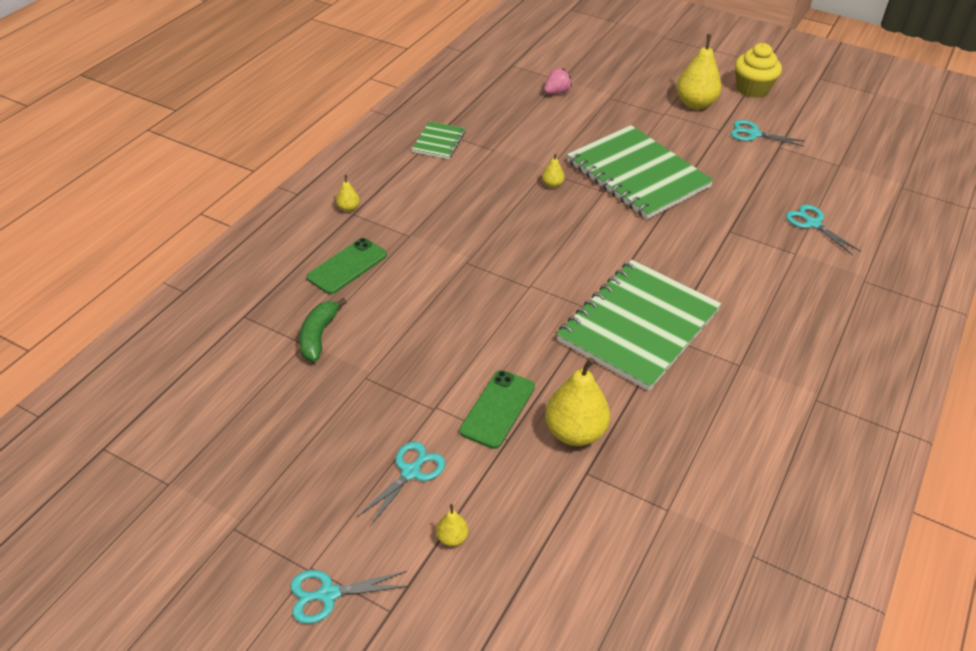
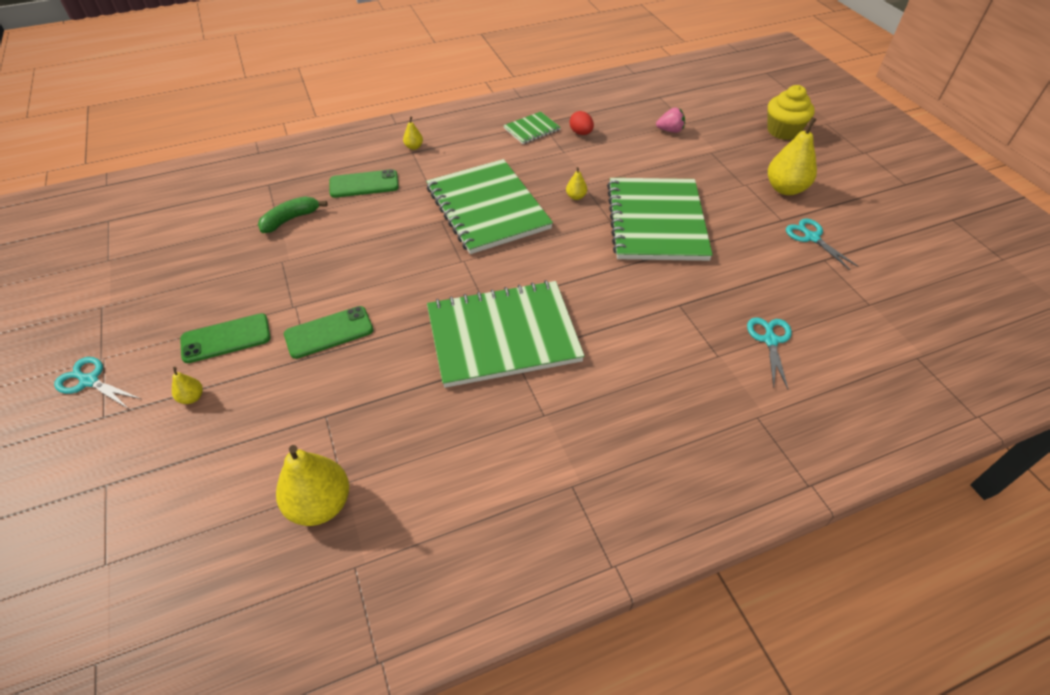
camera: 40 degrees right, 5 degrees up
(410, 472) = (226, 338): turquoise scissors -> green phone
(486, 126) = (581, 133): none -> red egg
(492, 230) = (487, 208): none -> green notebook
(575, 432) = (355, 382): yellow pear -> yellow pear (320, 504)
(752, 89) = (862, 199): yellow cupcake -> yellow cupcake (783, 131)

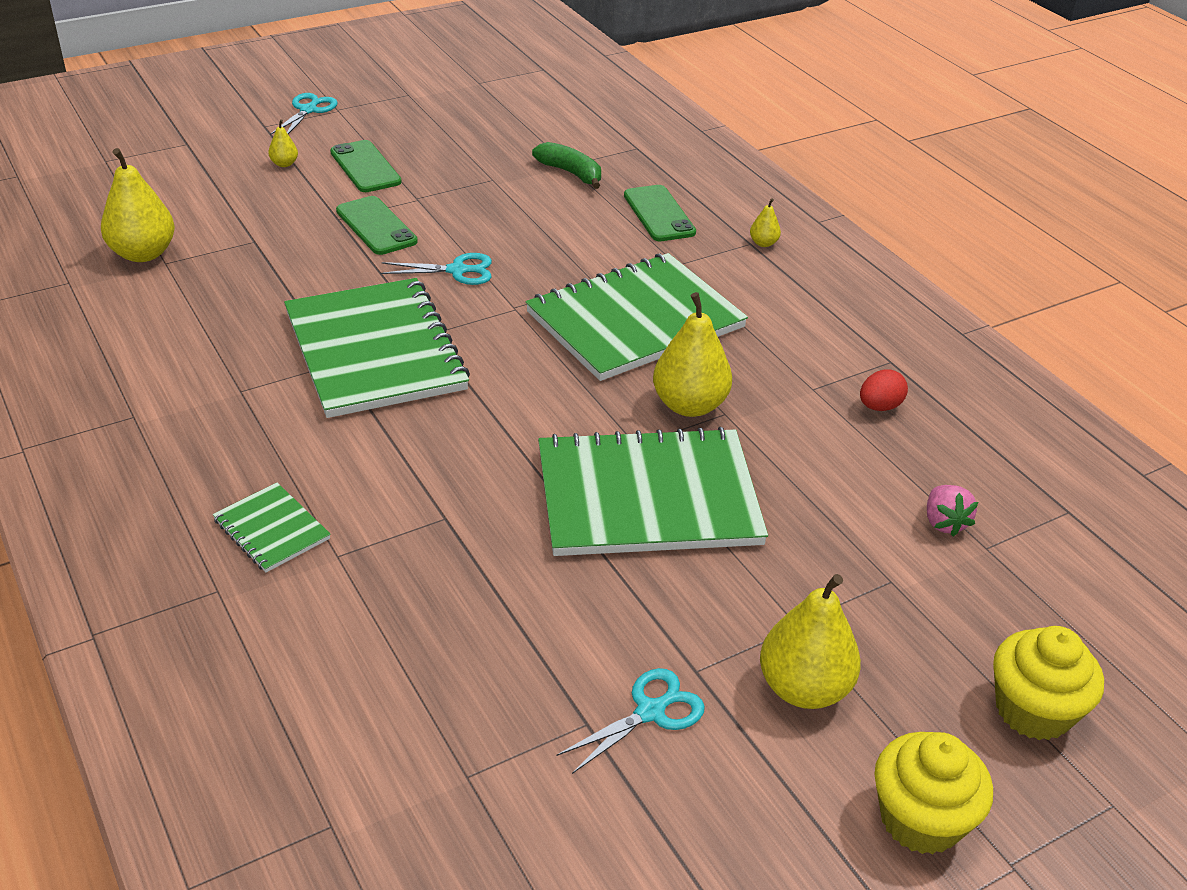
camera: 80 degrees right, 10 degrees down
(531, 129) = (865, 351): green notebook -> green notebook (272, 529)
(576, 197) = (689, 405): yellow pear -> yellow pear, size x2.17
(770, 340) = (370, 620): turquoise scissors -> turquoise scissors (457, 270)
(849, 170) = (920, 819): none -> yellow cupcake

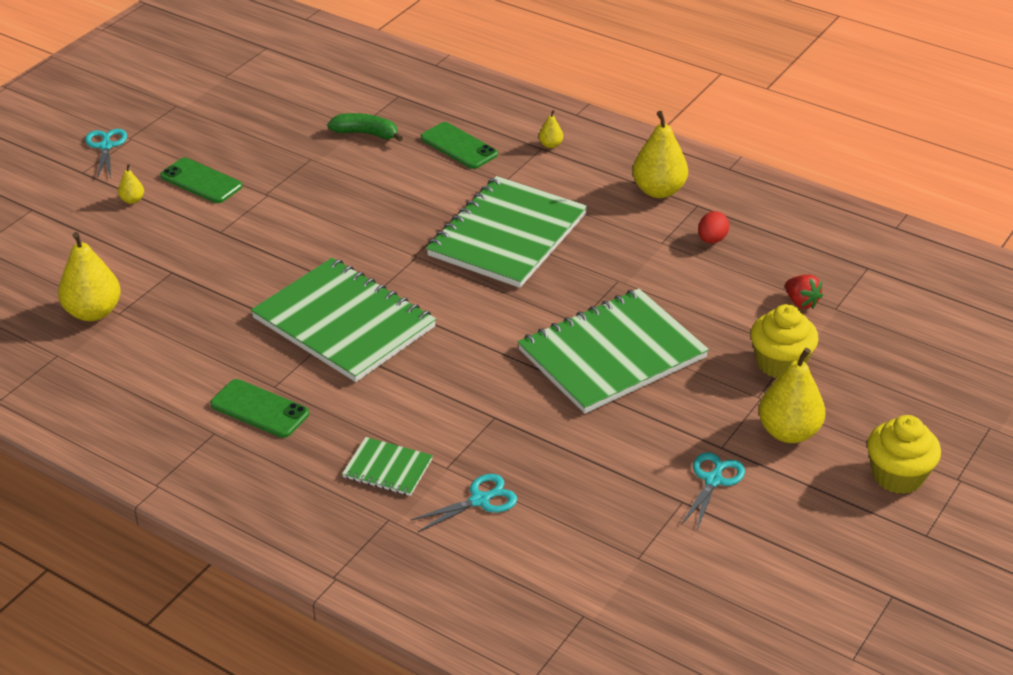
camera: 25 degrees left, 0 degrees up
(376, 226) = (256, 227): green phone -> green phone (259, 409)
(457, 270) = (349, 242): turquoise scissors -> turquoise scissors (480, 500)
(689, 405) = (591, 283): yellow pear -> yellow pear (658, 190)
(944, 523) = (801, 302): pink strawberry -> red strawberry
(1033, 710) = (919, 393): yellow cupcake -> yellow cupcake (780, 363)

